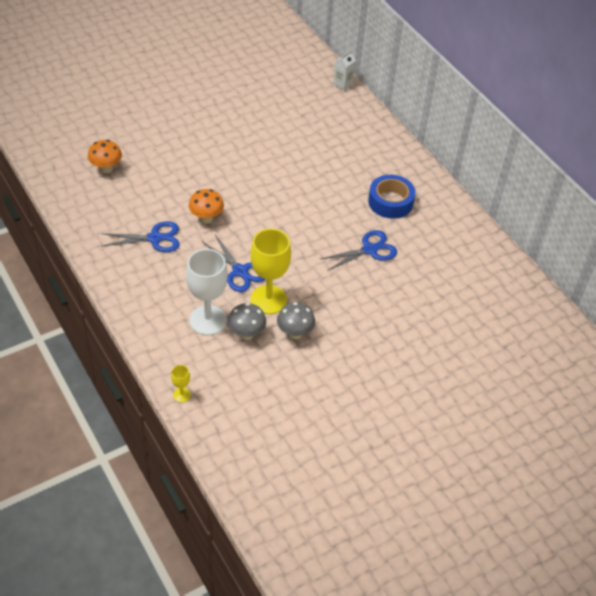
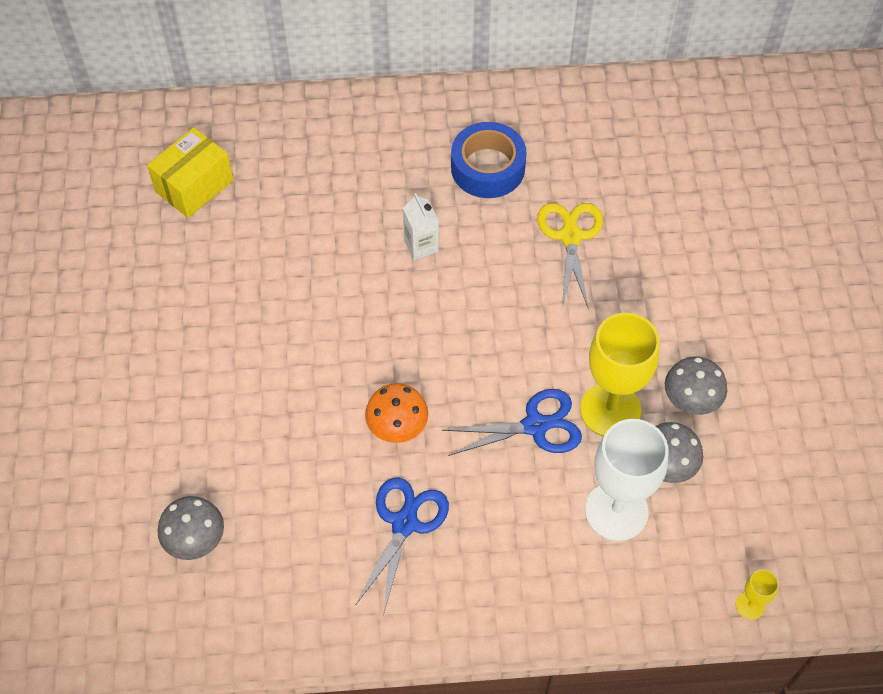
camera: 60 degrees left, 10 degrees up
(106, 169) = (196, 541): orange mushroom -> grey mushroom
(299, 99) = (194, 186): none -> yellow box
(343, 84) = (196, 113): white carton -> white carton (421, 246)
(369, 250) = (570, 236): blue scissors -> yellow scissors

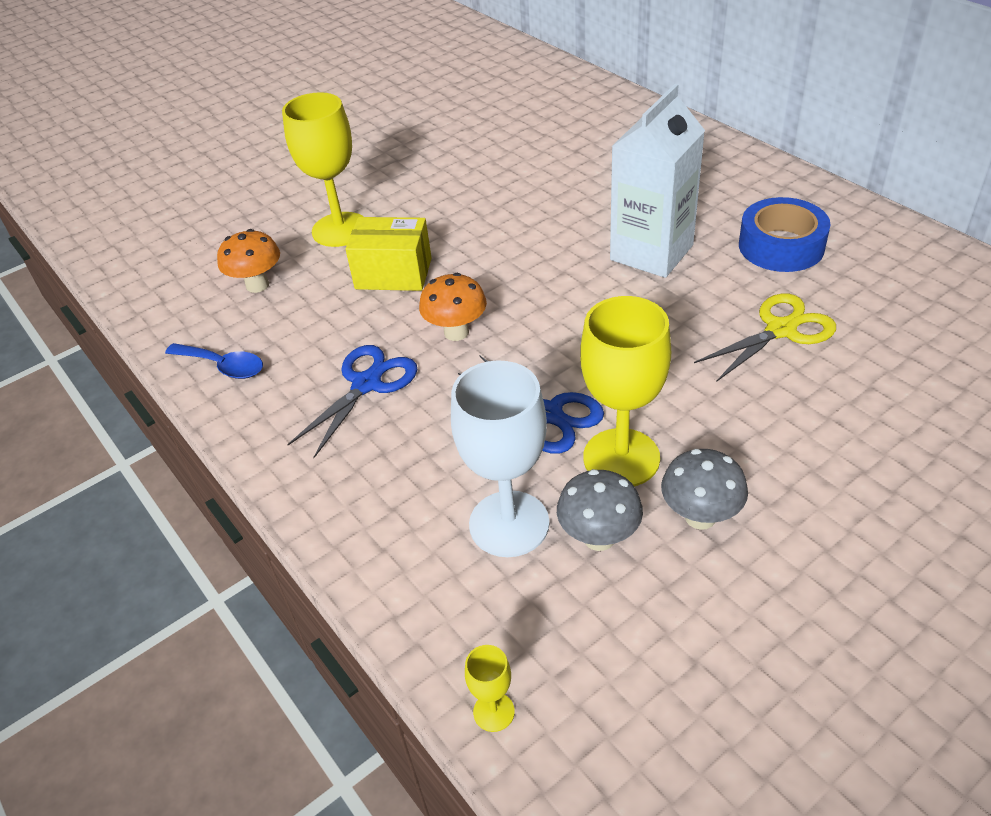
camera: 60 degrees right, 15 degrees down
(174, 436) = (340, 230): none -> yellow goblet
(194, 186) = (562, 130): yellow box -> yellow box (393, 273)
(196, 541) = (257, 285): grey mushroom -> orange mushroom
(289, 618) = (223, 366): none -> blue spoon
(404, 523) = (366, 384): blue scissors -> blue scissors turned 45 degrees counterclockwise
(421, 246) = (651, 252): white carton -> white carton, size x2.14

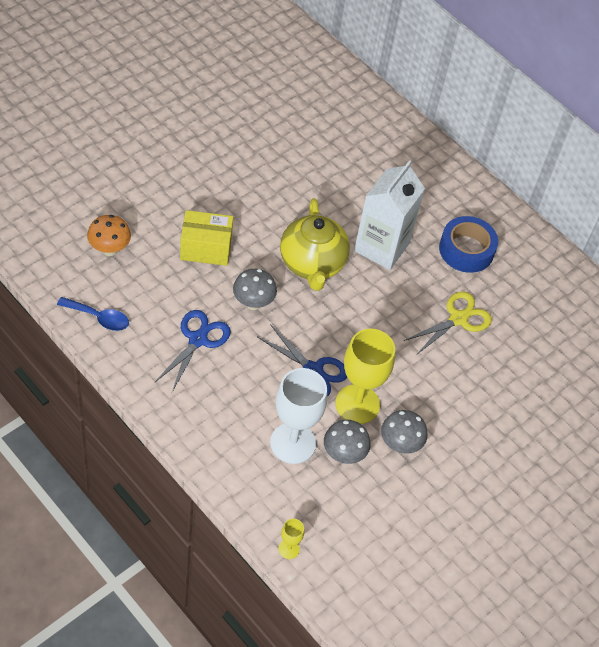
camera: 15 degrees left, 10 degrees up
(340, 230) = (162, 203): yellow goblet -> none
(456, 332) = (253, 303): orange mushroom -> grey mushroom
(548, 280) = (312, 264): none -> yellow teapot

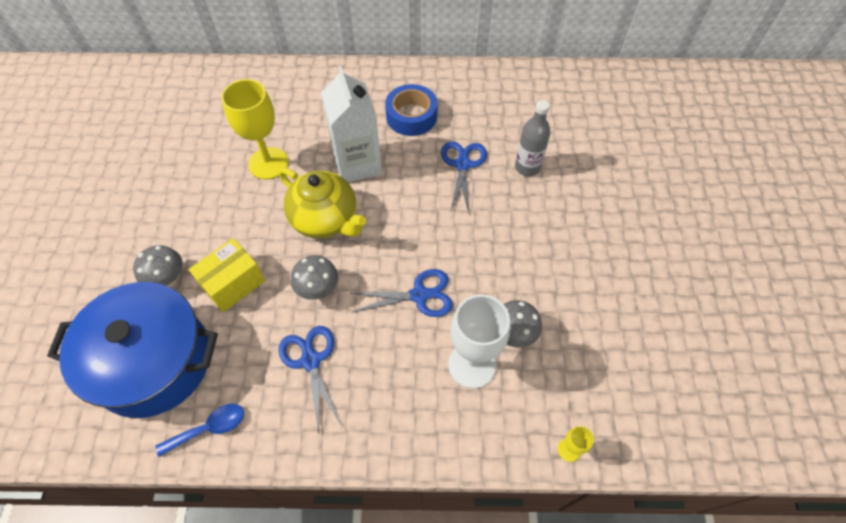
camera: 40 degrees left, 5 degrees up
(109, 249) = (153, 361): orange mushroom -> blue pot
(357, 404) = (476, 288): yellow goblet -> yellow goblet (268, 163)
(400, 445) = (536, 287): grey mushroom -> grey mushroom (168, 279)
(458, 319) = (462, 165): yellow scissors -> blue scissors
(506, 366) = (527, 167): none -> grey bottle

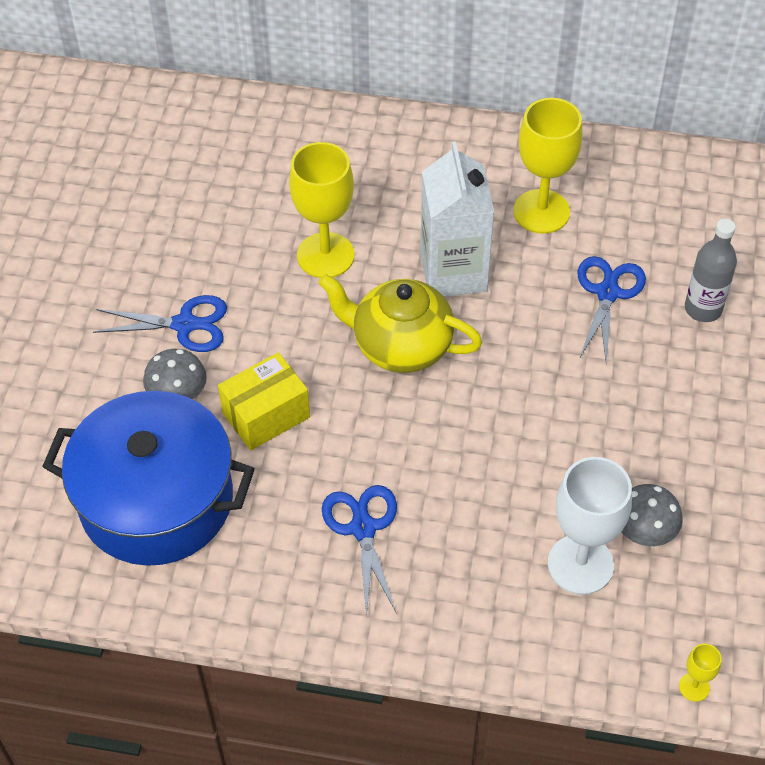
camera: 10 degrees right, 5 degrees down
(209, 428) = (225, 591): blue spoon -> none
(318, 289) = (381, 438): grey mushroom -> none
(325, 220) = (400, 346): yellow teapot -> yellow teapot turned 150 degrees clockwise
(411, 116) = (541, 211): blue tape -> yellow goblet
(419, 295) = (520, 465): blue scissors -> blue scissors (184, 324)

